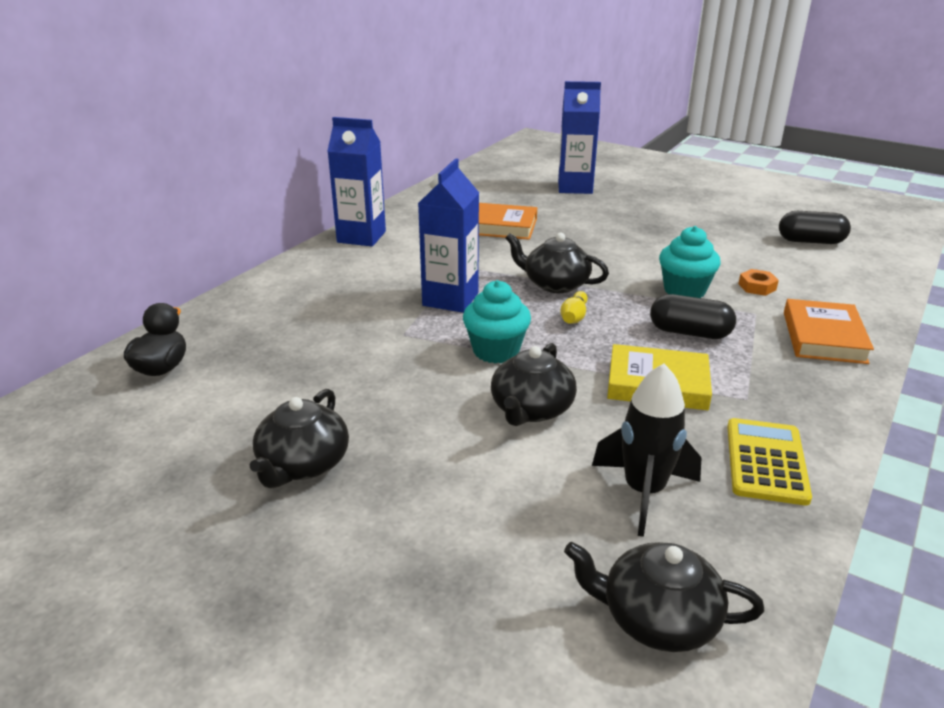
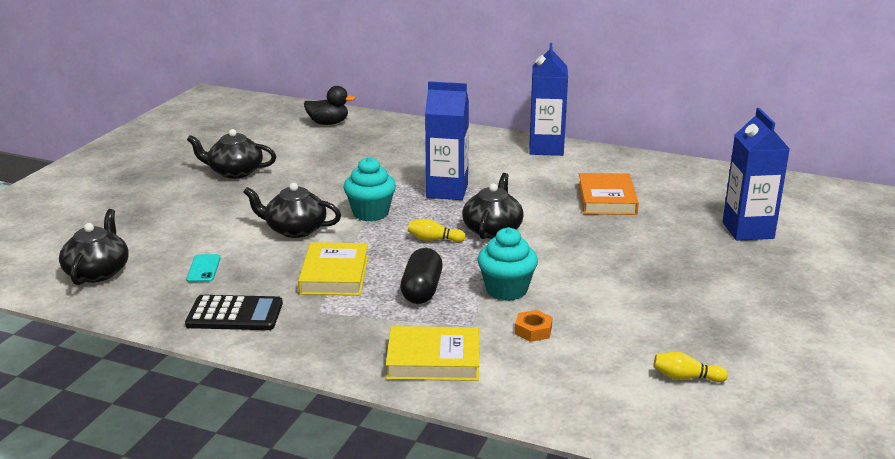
camera: 80 degrees right, 5 degrees down
(643, 492) = (204, 269): black rocket -> turquoise phone
(766, 461) = (235, 314): yellow calculator -> black calculator
(810, 241) = (685, 378): black capsule -> yellow bowling pin
(824, 337) = (433, 360): orange book -> yellow book

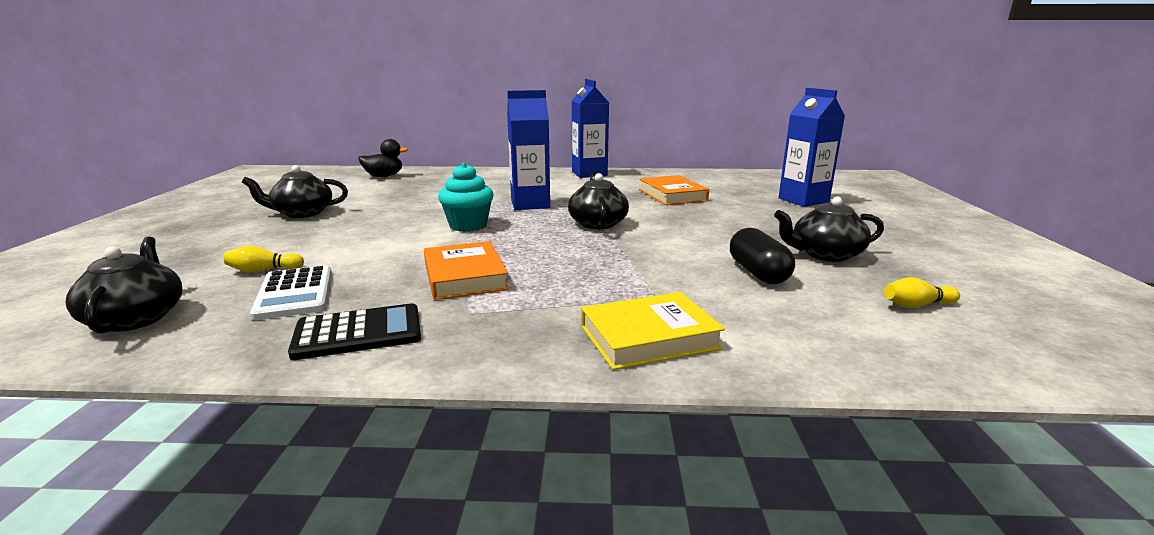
camera: 20 degrees left, 5 degrees down
(204, 269) = (295, 293): turquoise phone -> white calculator
(294, 229) = (393, 246): black teapot -> black teapot (825, 254)
(334, 274) = (465, 276): yellow book -> orange book
(422, 290) = (573, 275): black capsule -> black capsule (758, 273)
(434, 240) = (549, 236): yellow bowling pin -> yellow bowling pin (263, 270)
(506, 290) = (659, 263): turquoise cupcake -> none
(533, 330) = (723, 291): orange nut -> none

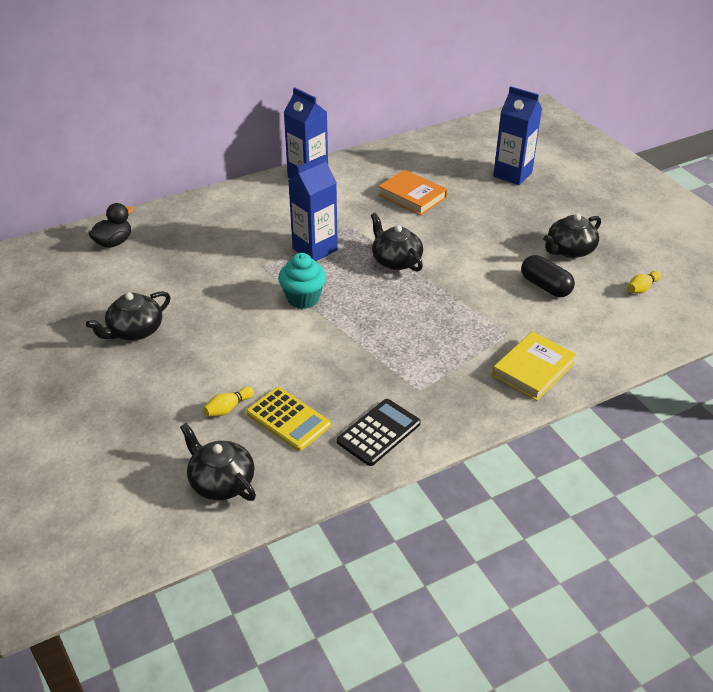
camera: 30 degrees left, 20 degrees up
(295, 293) = (288, 419): white calculator -> yellow calculator
(465, 276) = (375, 359): orange book -> none

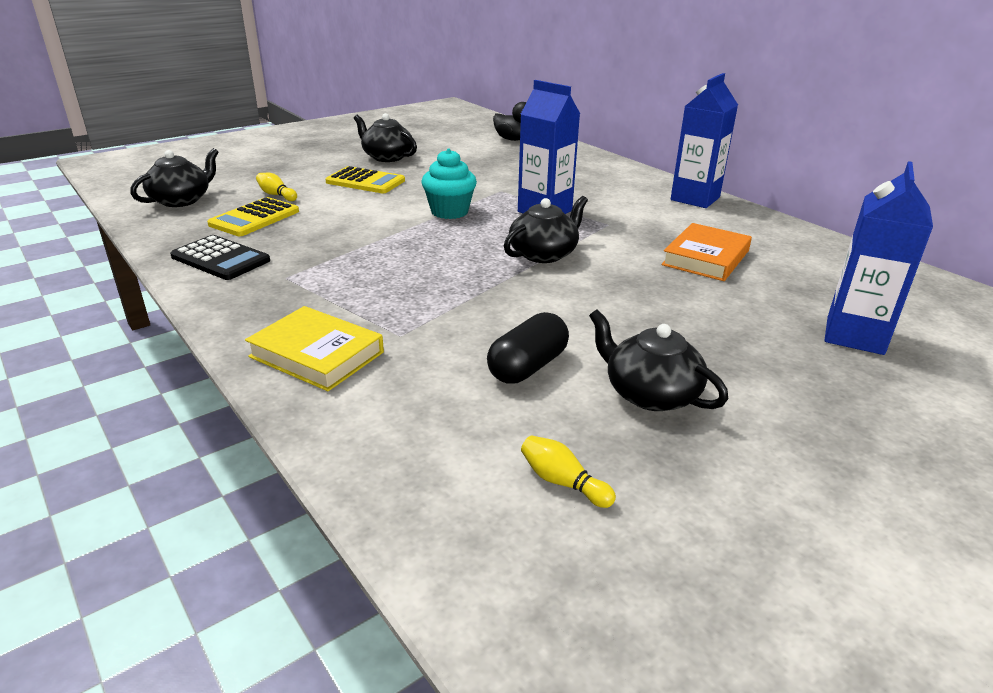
camera: 80 degrees right, 10 degrees down
(208, 346) = (365, 181): none -> yellow calculator

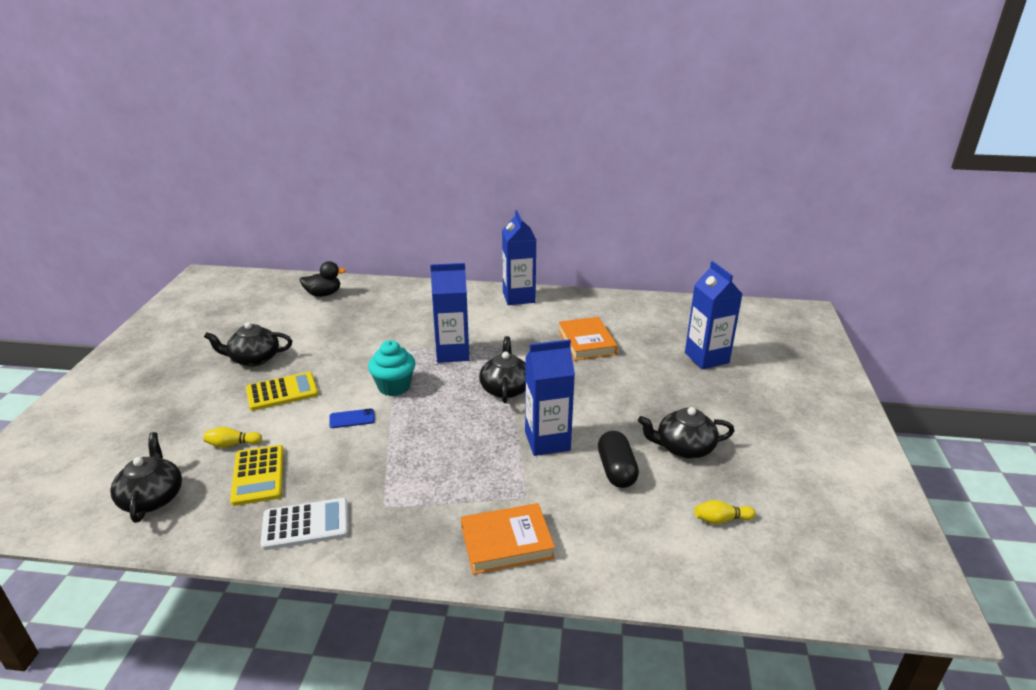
camera: 45 degrees left, 0 degrees up
(221, 259) = (305, 524): black calculator -> white calculator
(316, 354) = (507, 543): yellow book -> orange book
(378, 216) = (352, 419): none -> blue phone
(504, 308) = (547, 441): none -> blue carton

